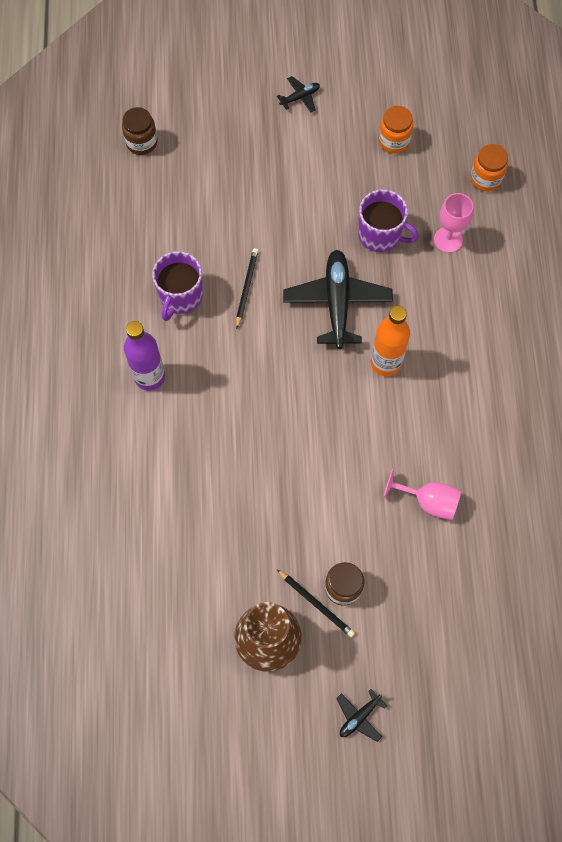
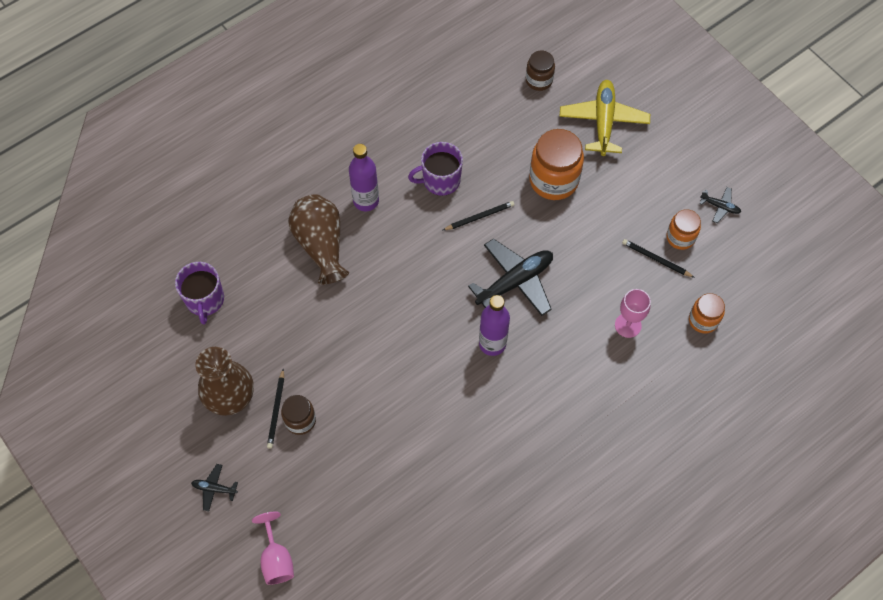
camera: 55 degrees right, 5 degrees down
(166, 449) = (321, 245): none -> brown vase
(230, 120) = (603, 122): none -> yellow plane
(257, 201) = (553, 180): none -> orange jar
(300, 97) = (662, 153): black plane -> black plane (720, 206)
(380, 235) = (593, 277): purple mug -> purple mug (205, 300)
(385, 363) = (492, 344): orange bottle -> purple bottle
(400, 174) = (656, 259): none -> black pencil
(428, 501) = (405, 438): pink goblet -> pink goblet (276, 559)

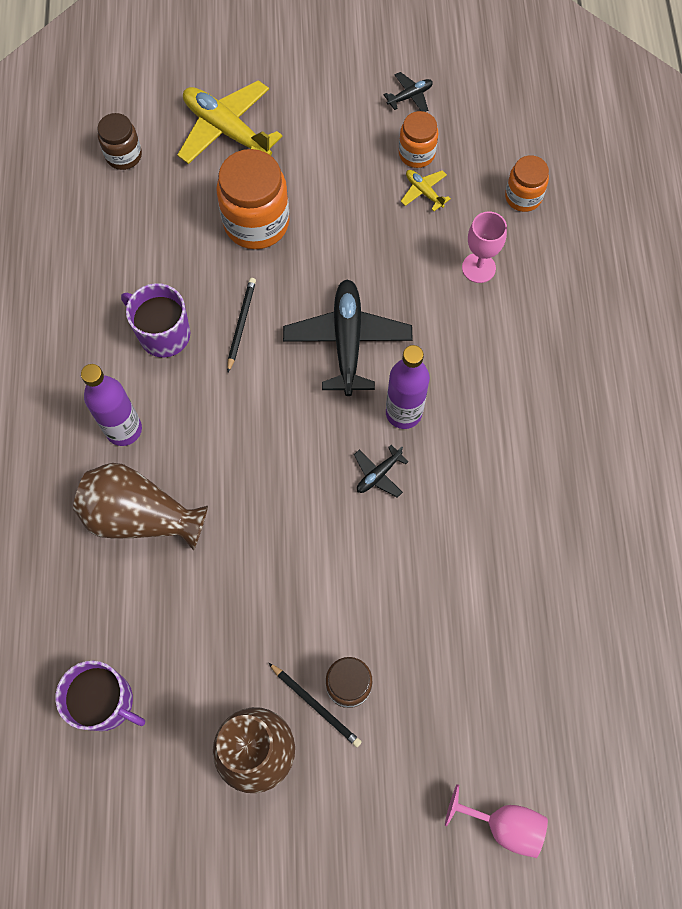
camera: 55 degrees left, 5 degrees up
(214, 488) = (365, 847): black plane -> black plane (378, 474)
(440, 180) = (163, 334): purple mug -> purple mug turned 105 degrees clockwise
(656, 259) = (424, 192): black pencil -> yellow plane

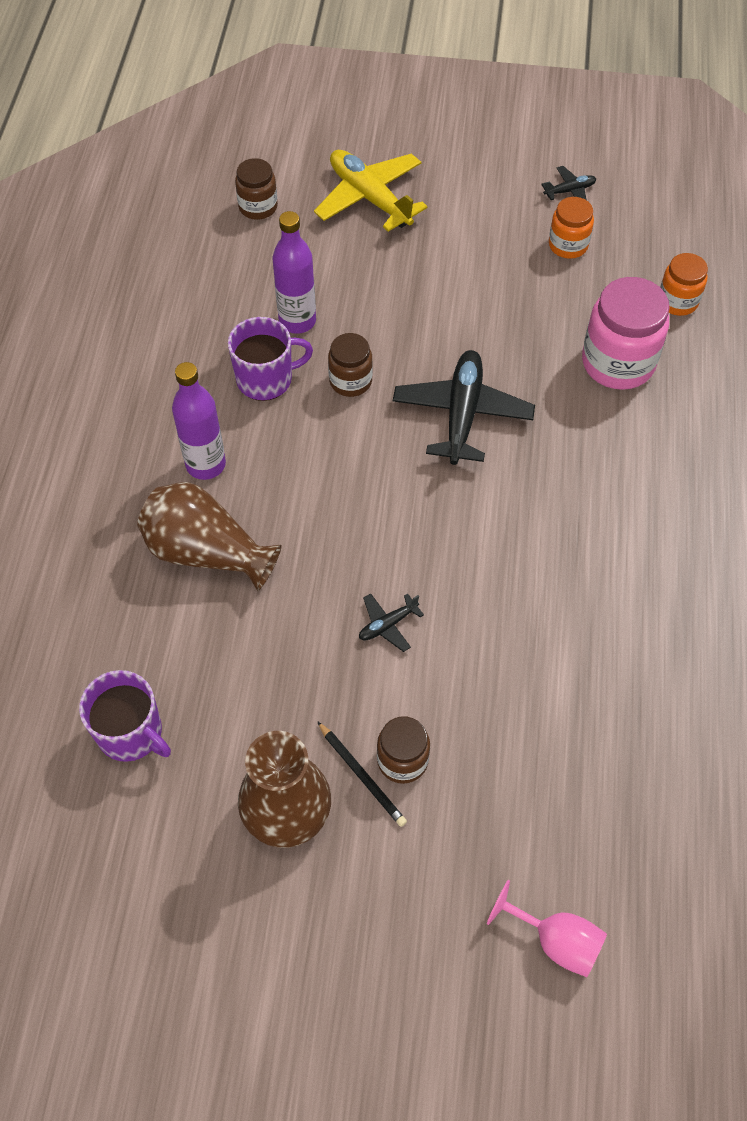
camera: 10 degrees right, 10 degrees down
(163, 334) = (266, 379): purple mug -> purple mug turned 120 degrees clockwise
(241, 324) = (350, 381): black pencil -> brown jar
(256, 223) = (385, 287): orange jar -> none
(378, 474) = (473, 550): black plane -> black plane (387, 625)
(403, 413) = (511, 493): purple bottle -> purple bottle (297, 321)
(424, 192) = (570, 282): yellow plane -> none
(478, 268) = (618, 363): pink goblet -> pink jar

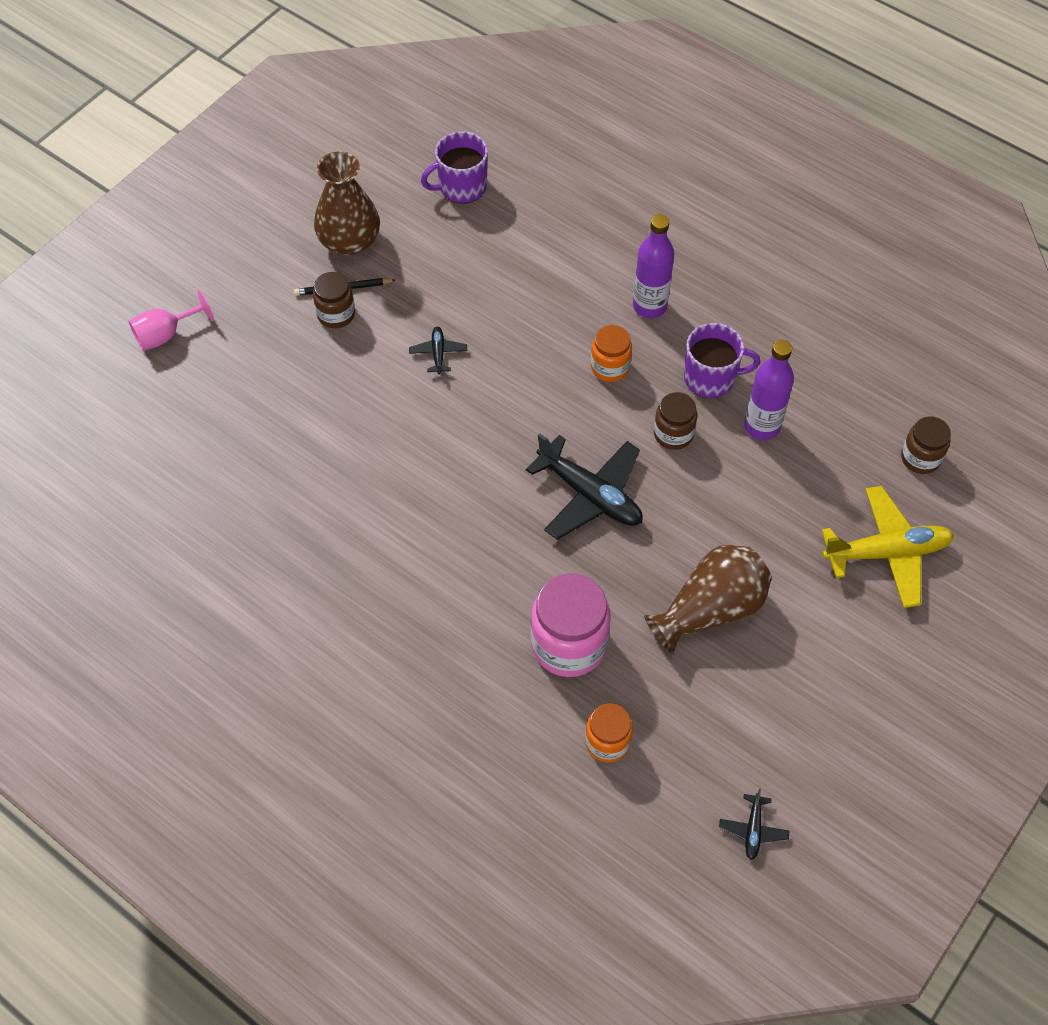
camera: 120 degrees right, 0 degrees up
(206, 552) = (571, 276): brown vase -> brown vase (710, 609)
(266, 379) = (711, 378): purple mug -> purple mug turned 105 degrees counterclockwise
(568, 245) = (732, 689): orange jar -> orange jar (610, 367)
(569, 191) = (805, 735): black plane -> black plane (753, 830)

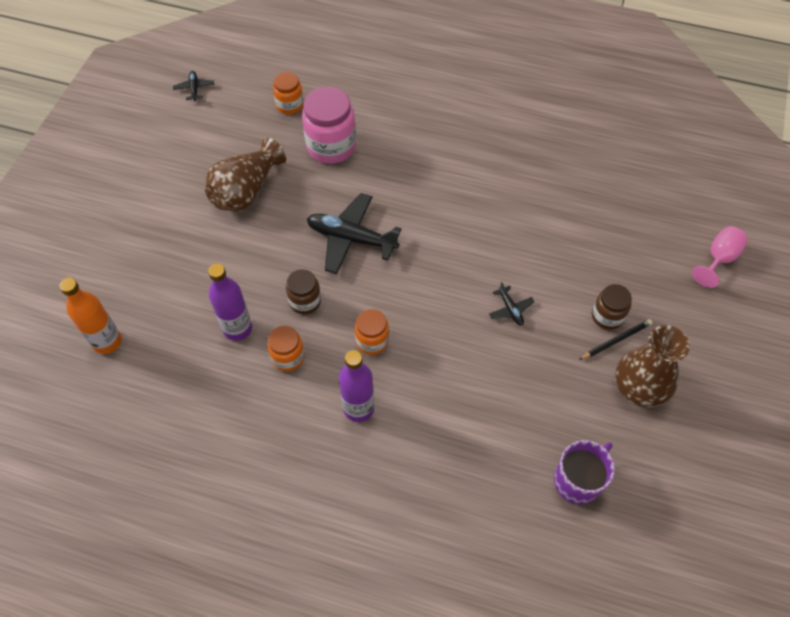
camera: 160 degrees right, 0 degrees up
(711, 378) = (288, 357): purple mug -> orange jar
(886, 552) = (129, 262): yellow plane -> none
(920, 458) = (107, 342): brown jar -> orange bottle

